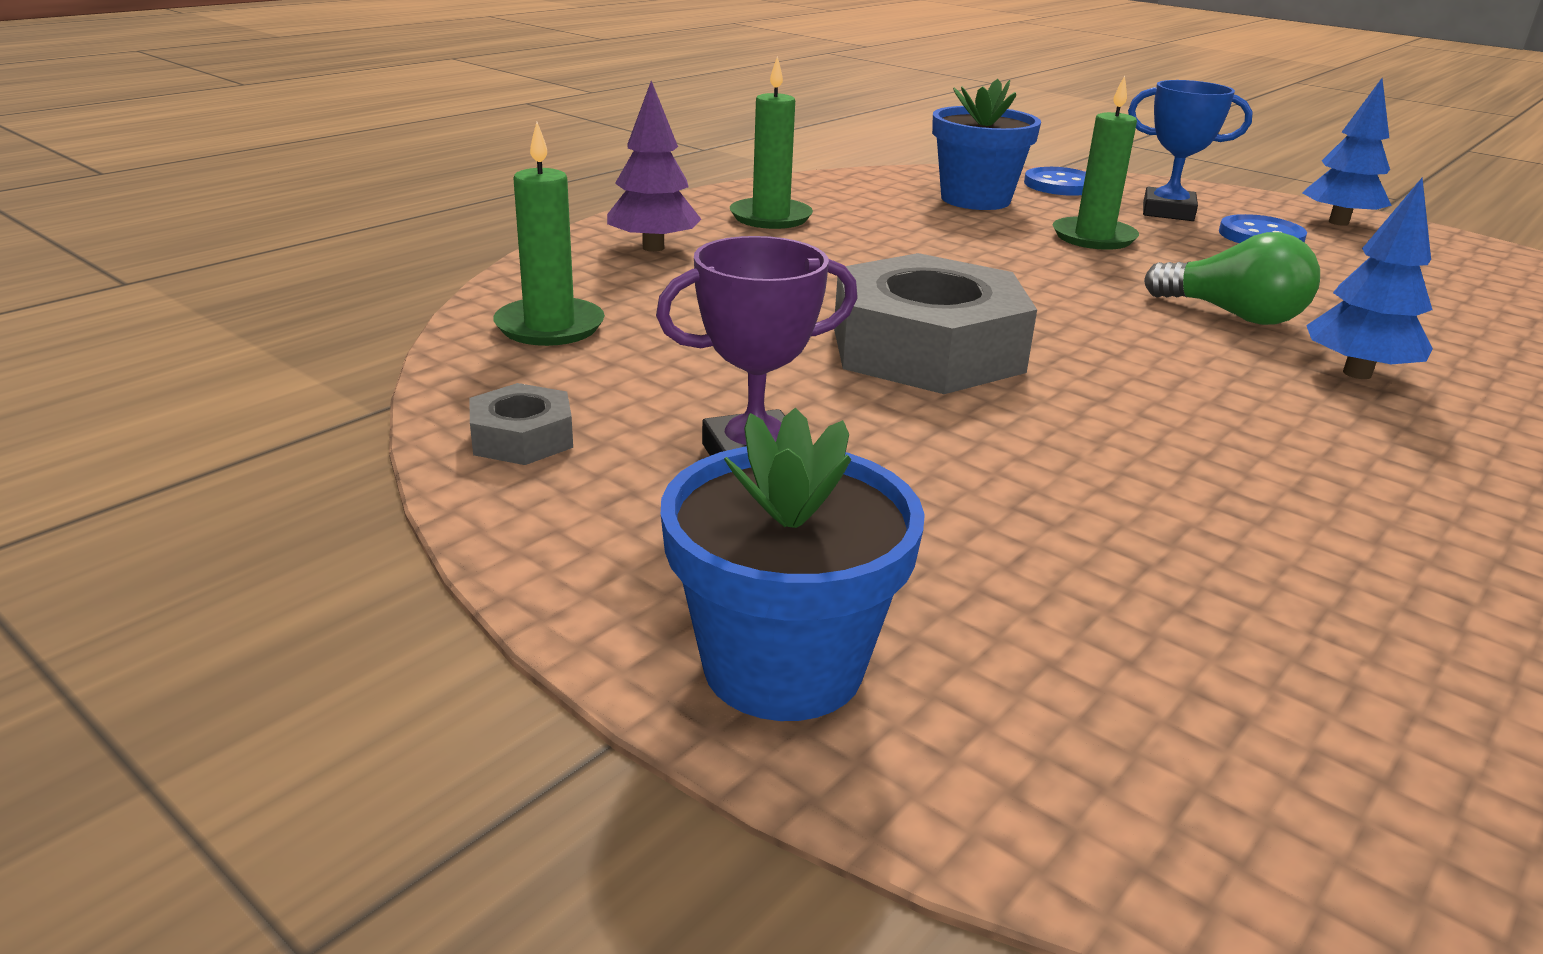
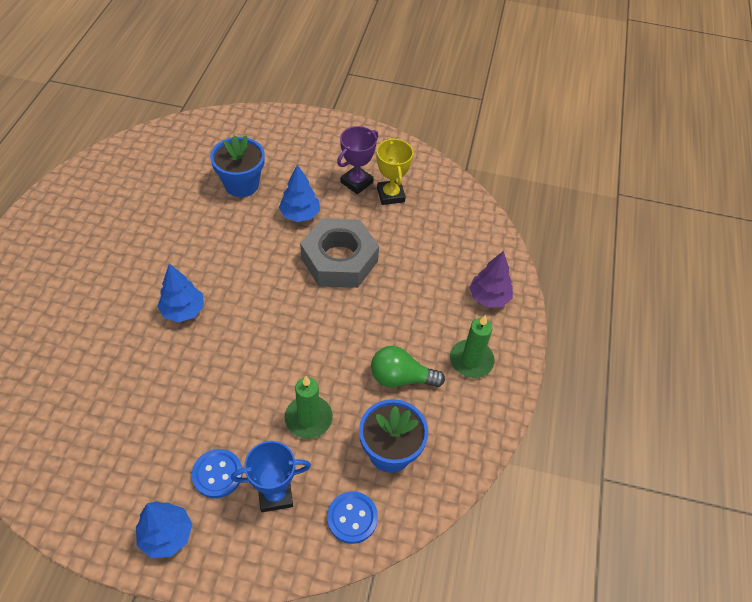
camera: 150 degrees right, 25 degrees up
(522, 438) = (417, 167): grey nut -> none
(550, 327) = (464, 220): green candle -> none
(679, 408) = (390, 195): none -> yellow trophy
(783, 666) = (312, 128): blue flower pot -> blue flower pot (241, 184)
(988, 440) = (300, 214): none -> blue tree
(1233, 315) = (231, 345): green light bulb -> green light bulb (401, 378)

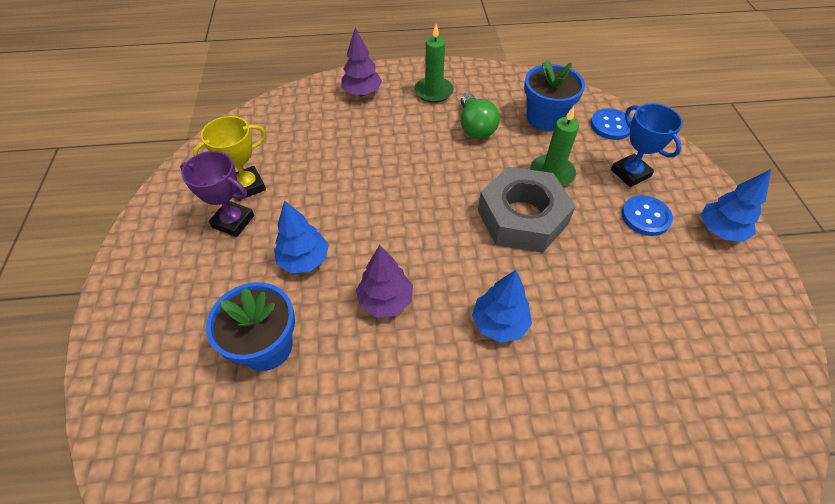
camera: 105 degrees left, 0 degrees up
(240, 251) = (385, 300): none -> purple tree
(339, 260) = (360, 203): grey nut -> grey nut (522, 217)

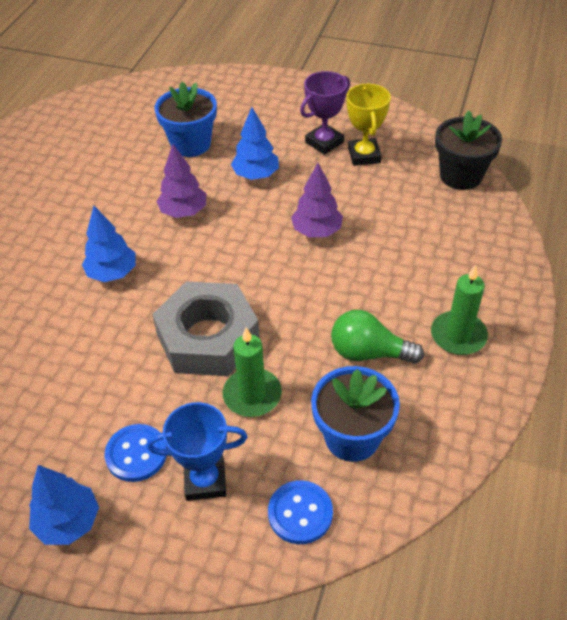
camera: 115 degrees right, 5 degrees down
(260, 120) = (461, 176): none -> black flower pot
(362, 92) = (481, 266): purple tree -> purple tree (316, 231)

